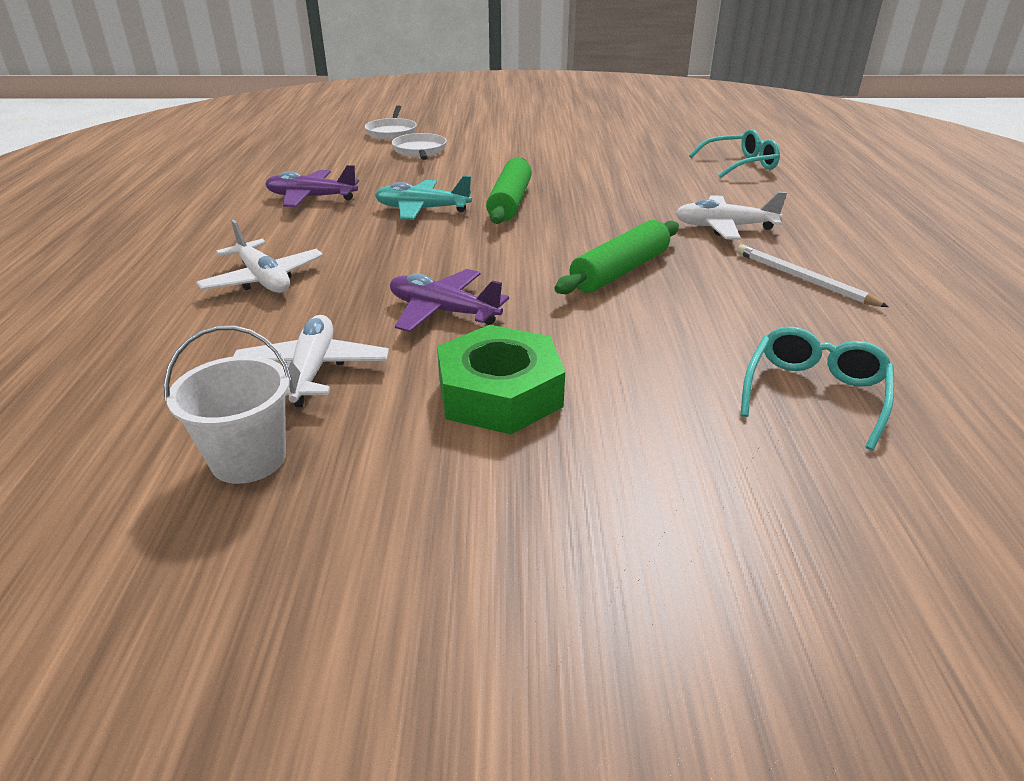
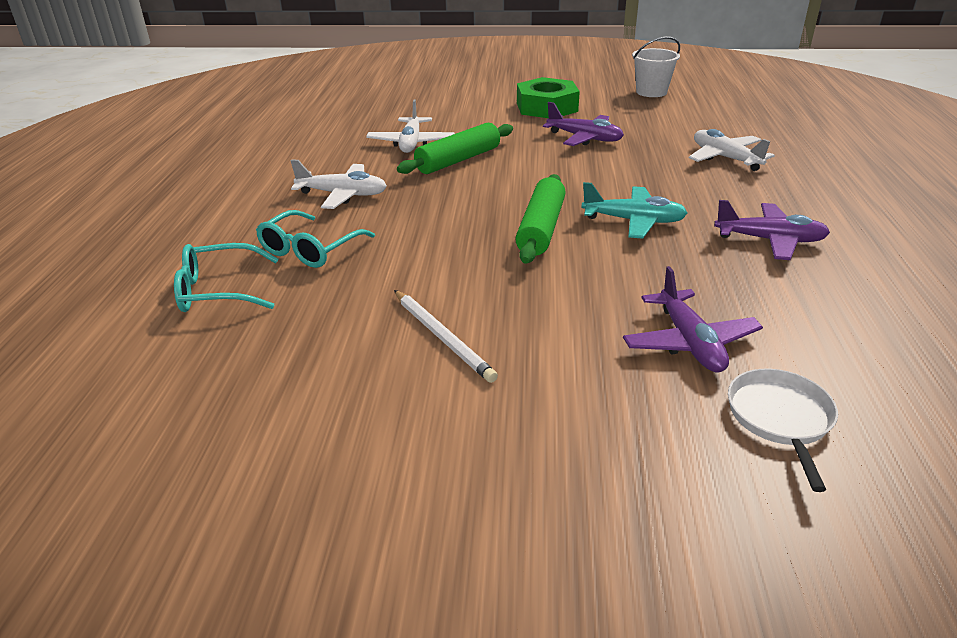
camera: 175 degrees left, 0 degrees up
(312, 371) = (646, 115): white plane -> white plane (411, 143)
(420, 151) = (689, 342): white pan -> purple plane
(803, 279) = (330, 153): white pencil -> white pencil (442, 337)
(814, 394) = (394, 105): turquoise glasses -> turquoise glasses (310, 250)

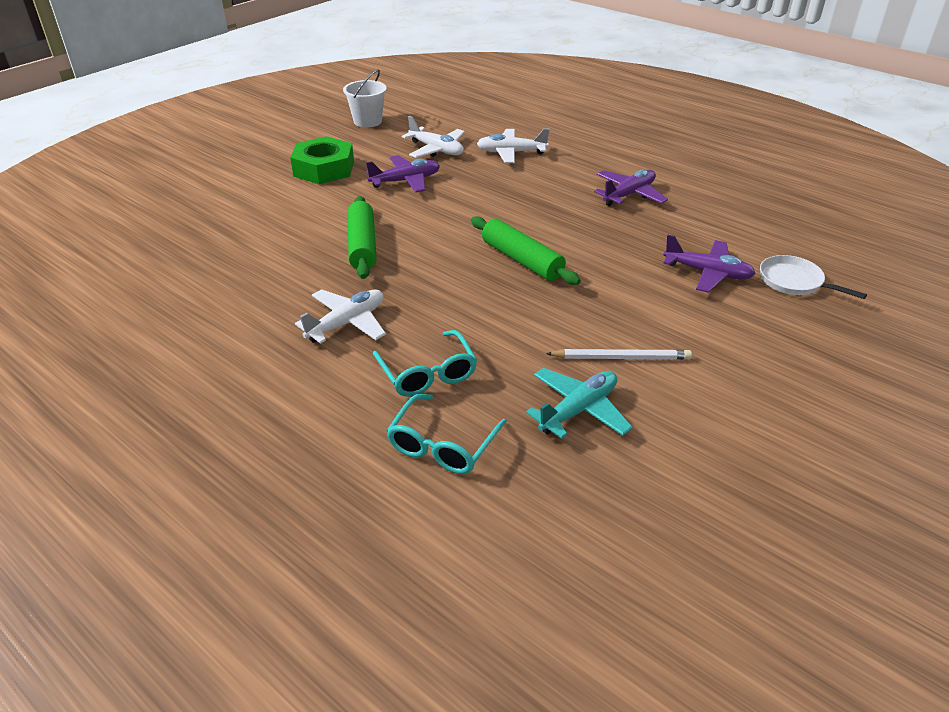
camera: 55 degrees left, 5 degrees up
(411, 143) = (293, 253): white plane -> white plane (436, 150)
(633, 221) = (553, 223): turquoise plane -> turquoise plane (578, 410)

